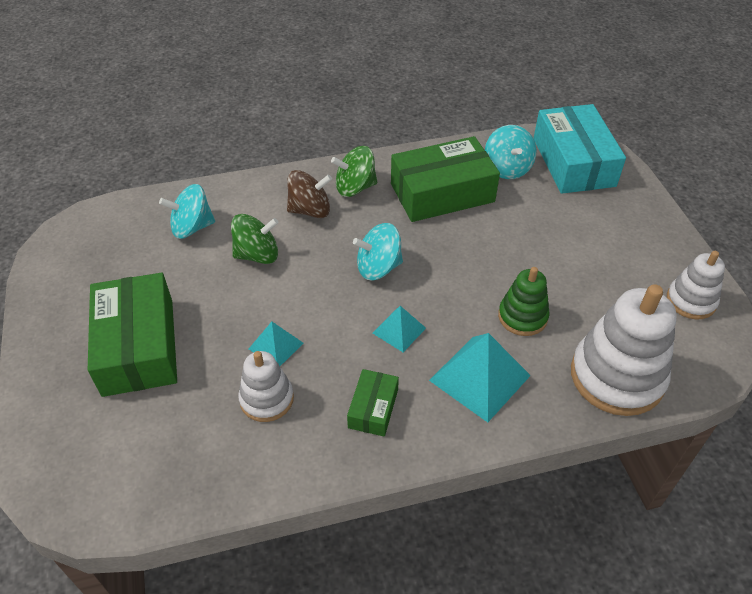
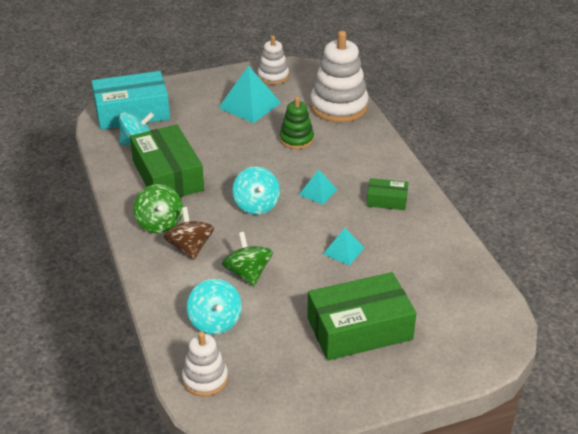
camera: 95 degrees left, 10 degrees down
(267, 399) = (392, 249): white stacking toy -> white stacking toy (205, 379)
(480, 378) = (351, 157): turquoise pyramid -> turquoise pyramid (249, 105)

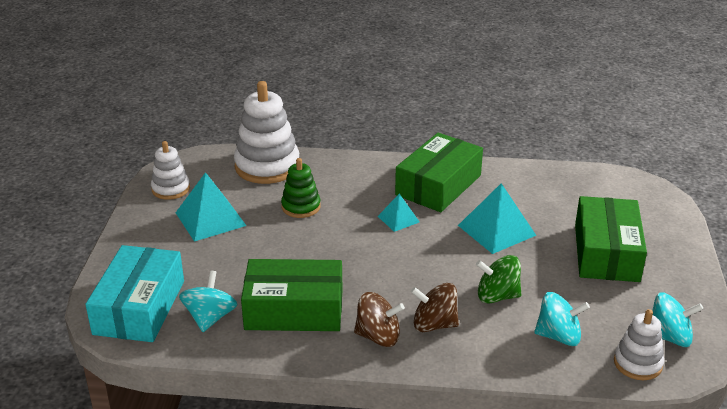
camera: 65 degrees left, 5 degrees down
(160, 223) = (378, 336): green spinning top -> brown spinning top
(256, 205) = (392, 262): turquoise spinning top -> turquoise spinning top (669, 337)
(343, 251) = (496, 230): turquoise pyramid -> turquoise pyramid, size x1.78
(386, 200) = (438, 185): green box -> green box, size x2.02

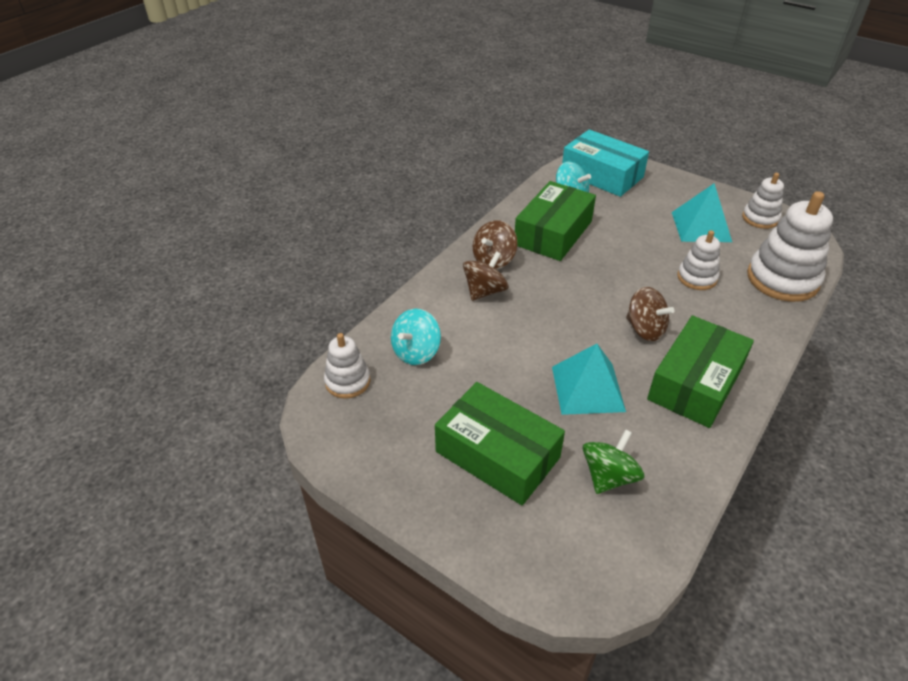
camera: 120 degrees right, 10 degrees up
(301, 207) = (697, 278): green stacking toy -> white stacking toy
(398, 219) = (645, 329): turquoise pyramid -> brown spinning top
(438, 185) = (695, 383): green box -> green box turned 60 degrees clockwise
(497, 296) = (491, 341): green spinning top -> green spinning top (608, 476)
(669, 337) = (355, 422): turquoise spinning top -> none

